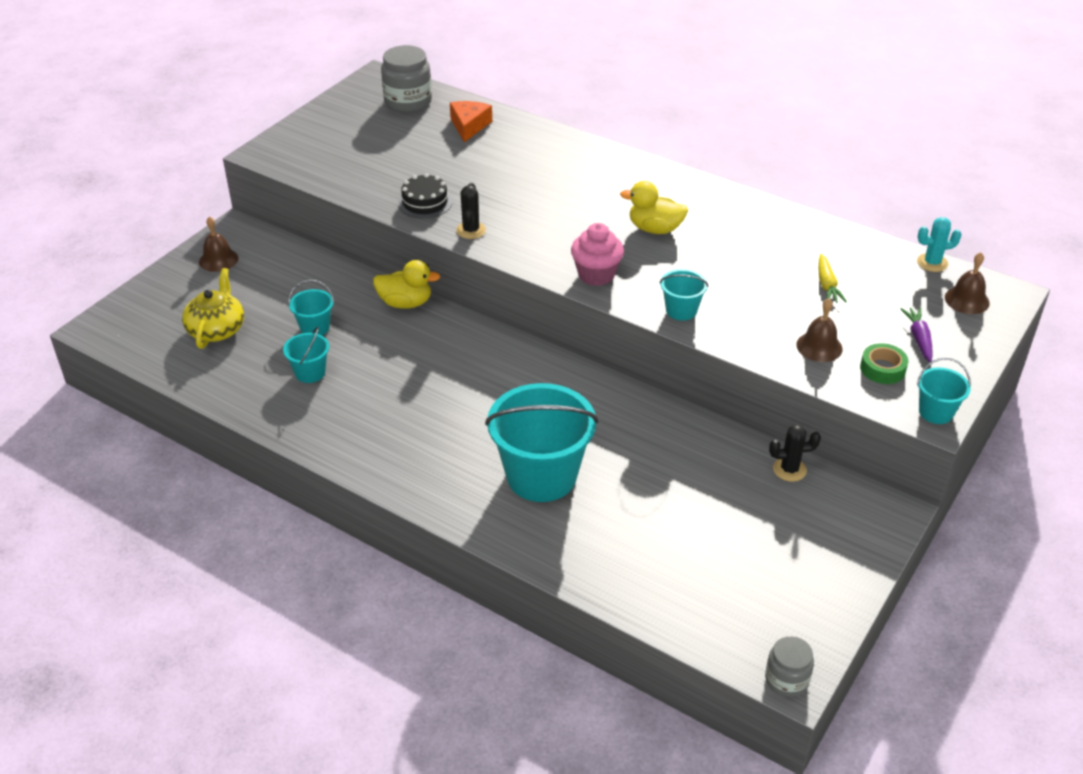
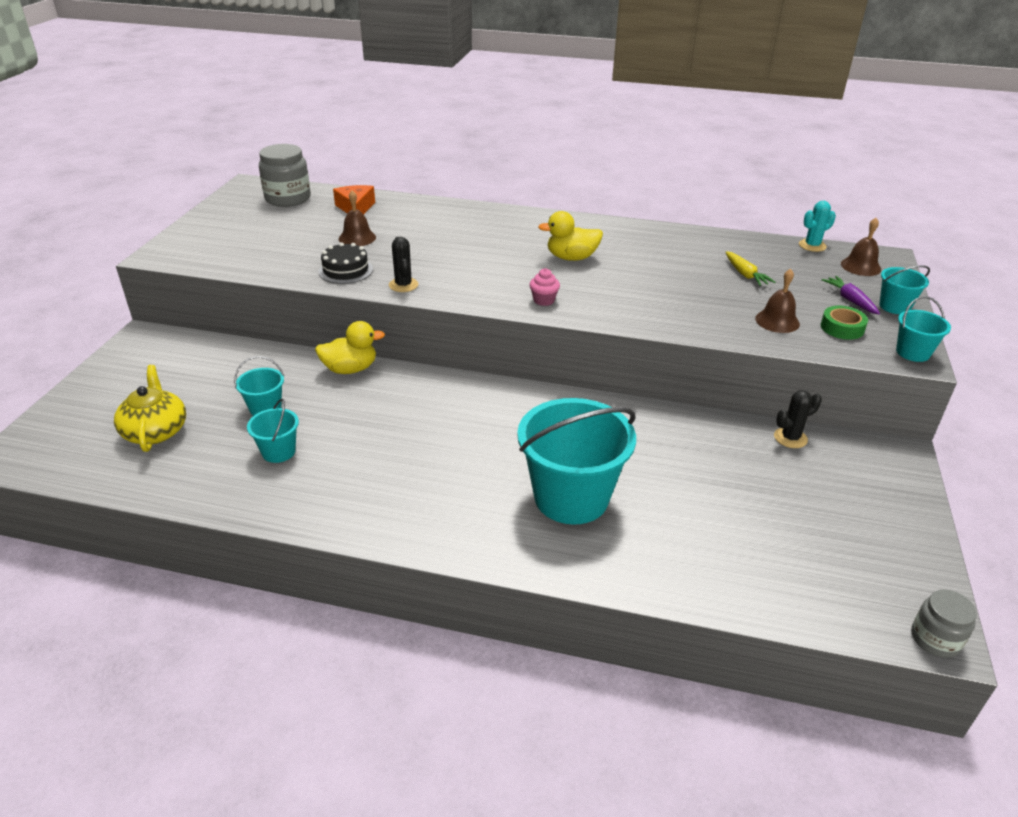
camera: 20 degrees left, 5 degrees down
(218, 260) = (134, 366): brown bell -> brown bell (357, 238)
(596, 275) = (544, 300): pink cupcake -> pink cupcake, size x0.59
(681, 310) = (639, 315): turquoise bucket -> turquoise bucket (894, 306)

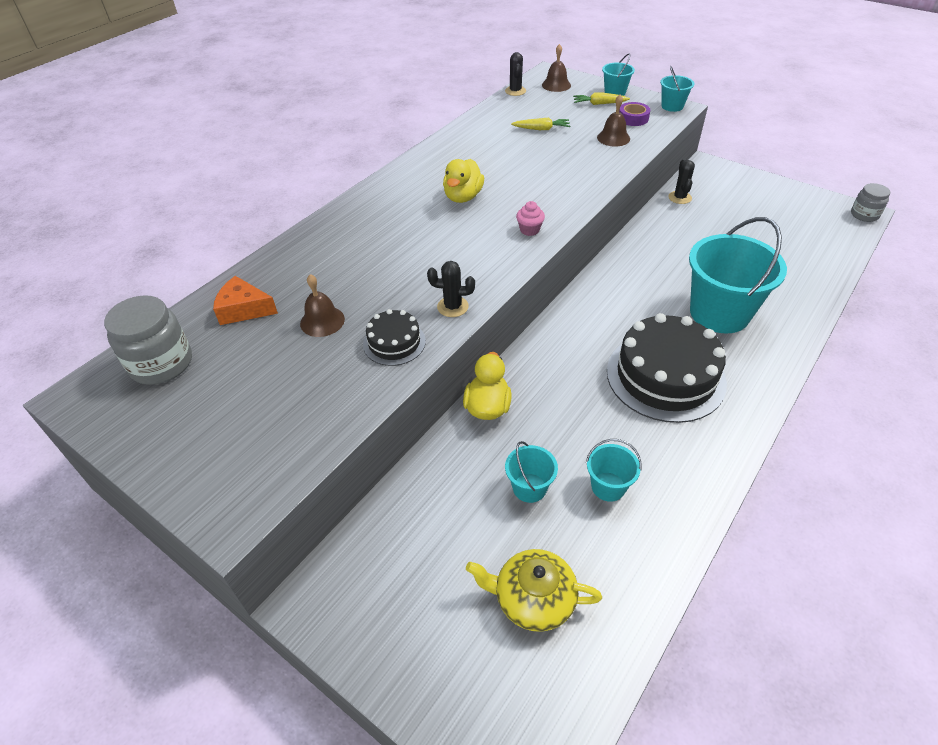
camera: 65 degrees left, 10 degrees up
(440, 468) = (665, 376): none -> black cake
(812, 246) = (515, 91): turquoise cactus -> black cactus
(842, 328) = (633, 118): green tape -> purple tape
(850, 300) = (599, 104): purple carrot -> yellow carrot

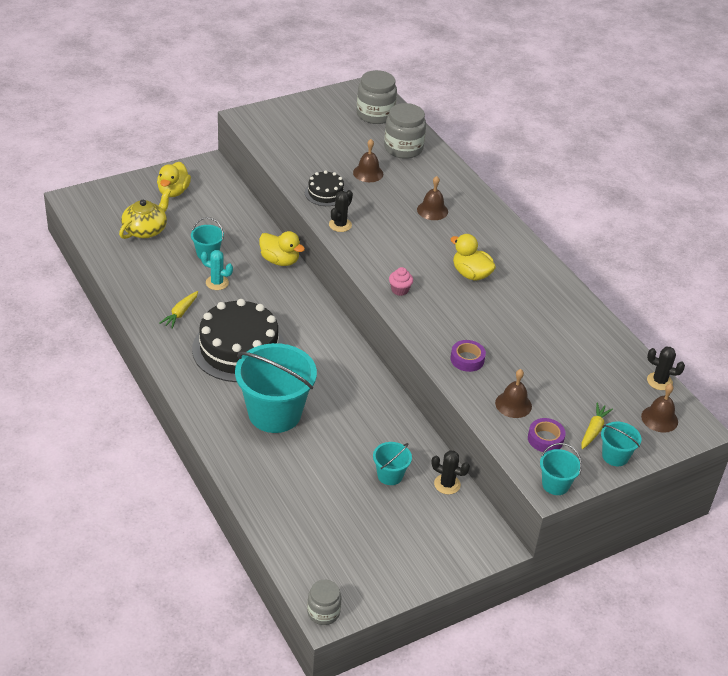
camera: 110 degrees right, 5 degrees down
(244, 309) = (403, 148): orange cheese -> grey jar
(369, 249) = (432, 210): none -> brown bell
(411, 615) = (173, 192): none -> yellow duck
(541, 129) = (561, 364): yellow carrot -> yellow carrot (180, 313)
(577, 448) = (217, 283): none -> turquoise cactus
(586, 169) = (467, 359): none -> purple tape
(608, 486) = (181, 282): turquoise bucket -> turquoise bucket (390, 475)

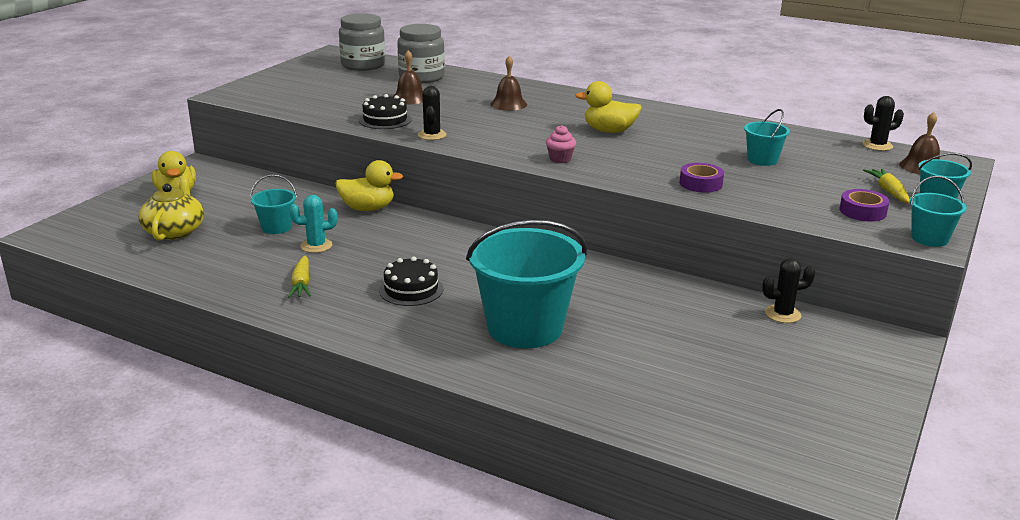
camera: 30 degrees left, 15 degrees down
(239, 349) = (411, 289): black cake -> black cake, size x0.49
(323, 612) = (842, 490): grey jar -> none
(390, 475) = (719, 330): turquoise bucket -> turquoise bucket (762, 160)
(513, 404) = (794, 199): brown bell -> none

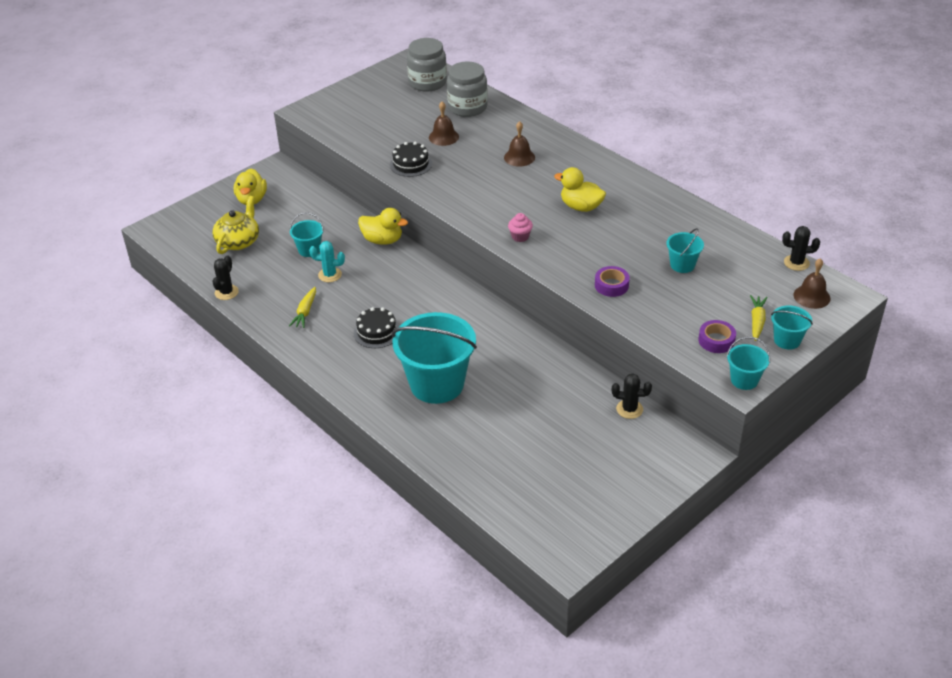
camera: 20 degrees right, 15 degrees up
(432, 135) = (437, 190): black cactus -> black cactus (226, 292)

